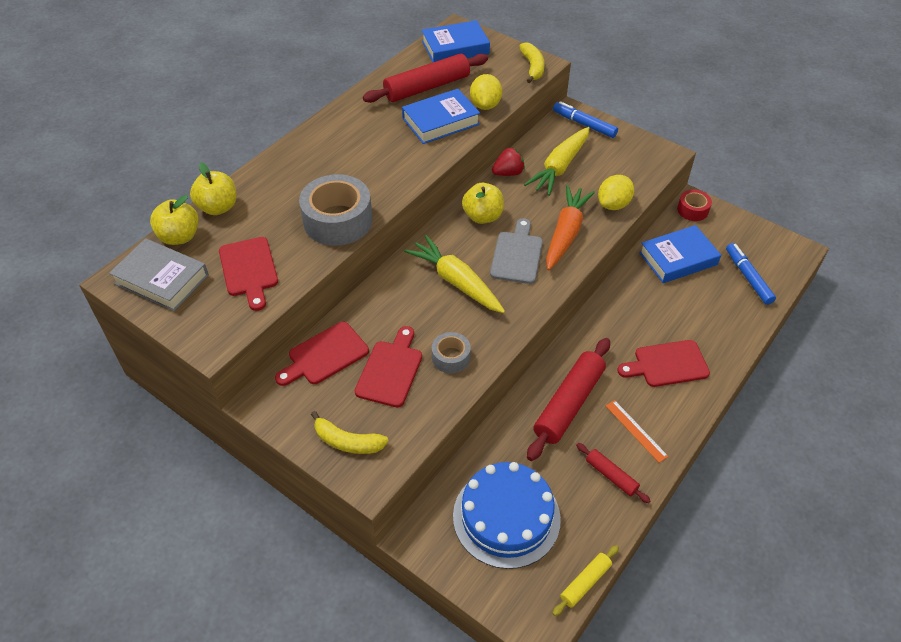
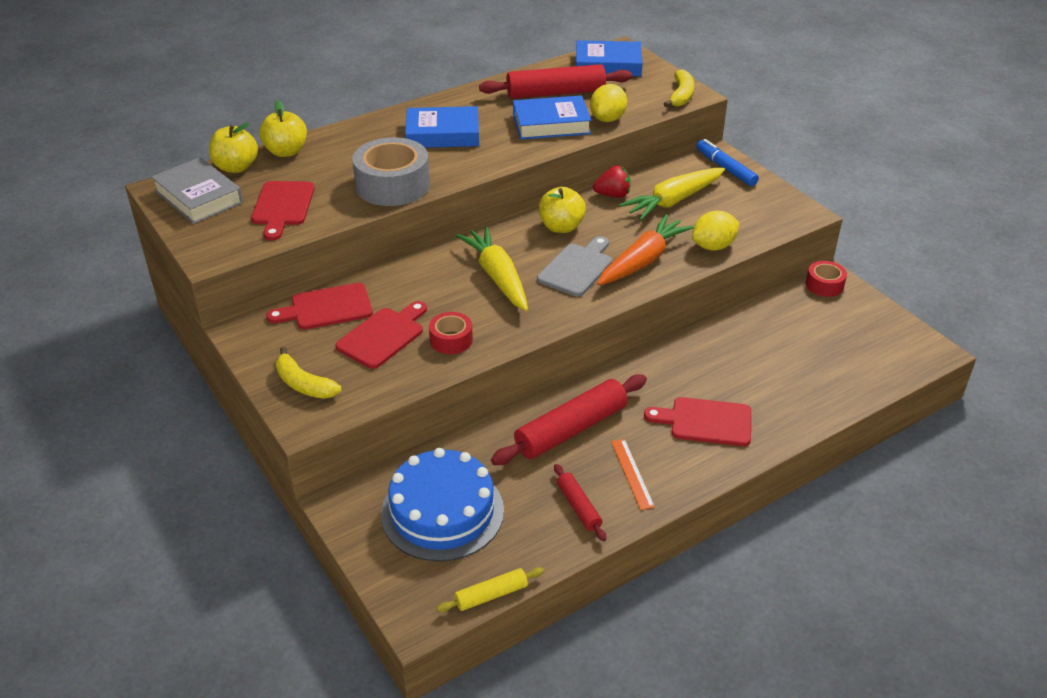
camera: 20 degrees right, 10 degrees down
(451, 357) = (451, 340): grey tape -> red tape
(678, 258) = (779, 326): blue book -> blue book (443, 134)
(748, 277) = (854, 363): blue marker -> none

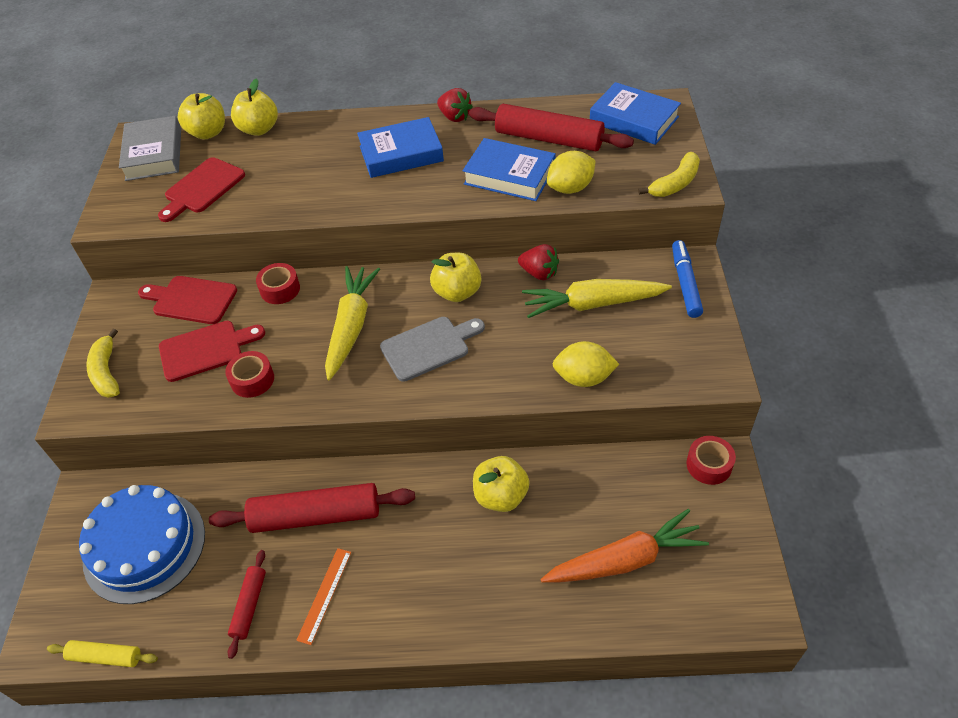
camera: 35 degrees right, 10 degrees up
(393, 185) = (306, 197): grey tape -> none
(404, 274) = (280, 289): none -> red tape
(443, 134) = (401, 154): blue book -> blue book turned 45 degrees counterclockwise
(460, 98) = (455, 117): none -> red strawberry
(642, 260) = (497, 365): orange carrot -> orange carrot (624, 560)
(701, 359) = (501, 496): none -> yellow apple
(705, 422) = (441, 573): red cutting board -> none

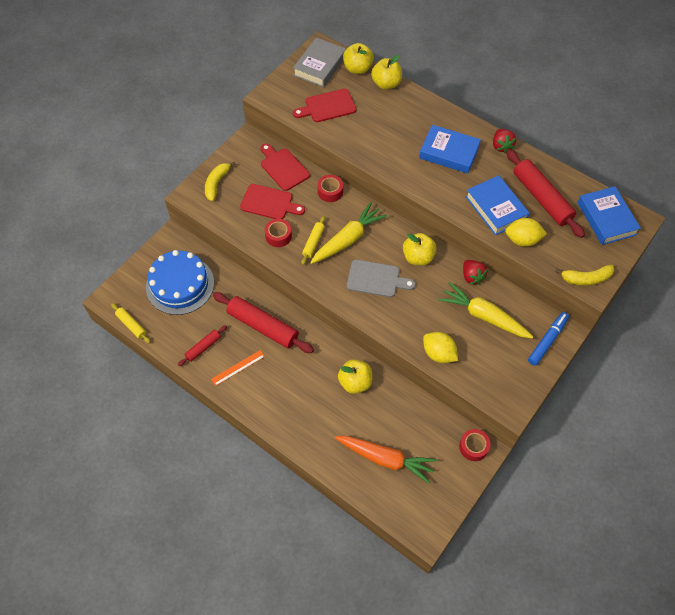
camera: 35 degrees right, 10 degrees up
(308, 358) = (313, 242): none -> yellow rolling pin

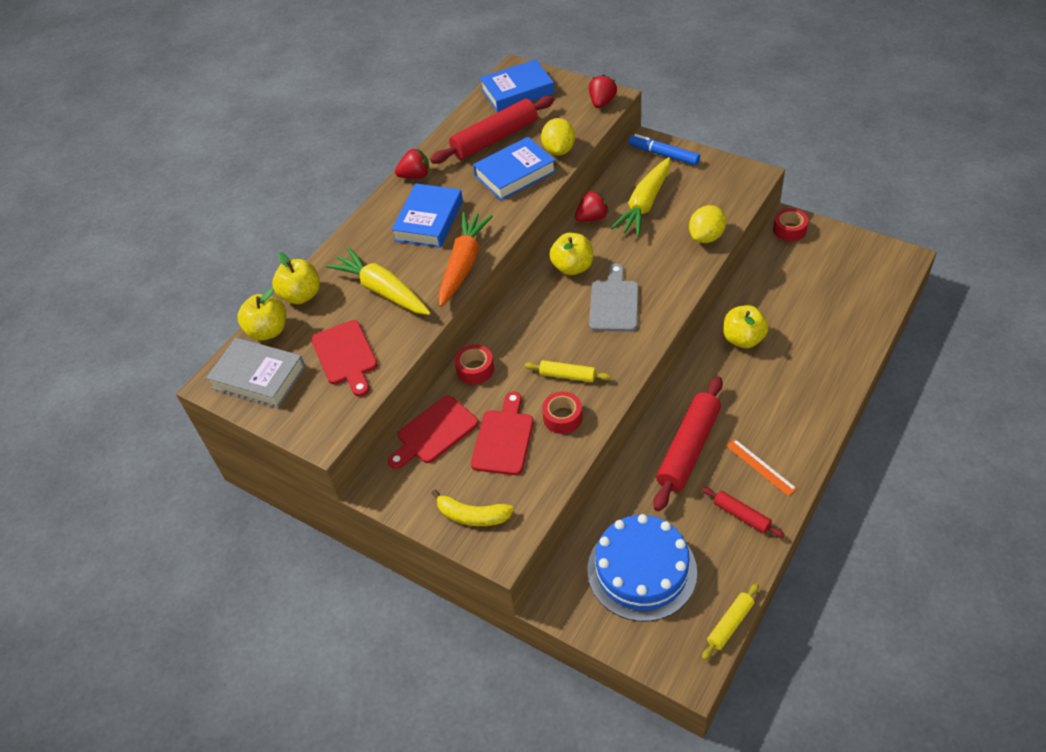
camera: 90 degrees left, 10 degrees down
(347, 239) = (556, 339): yellow carrot -> yellow carrot (382, 291)
(385, 459) = (832, 300): orange carrot -> orange carrot (463, 264)
(586, 279) = (602, 102): yellow banana -> red strawberry

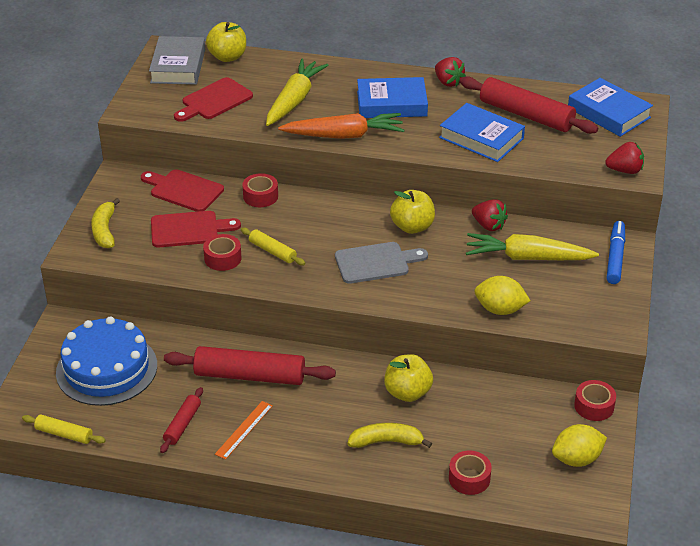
camera: 65 degrees right, 10 degrees down
(301, 295) = (272, 62): yellow apple -> none
(559, 150) = (531, 157): yellow lemon -> yellow lemon (576, 459)
(567, 375) = (272, 251): yellow rolling pin -> yellow rolling pin turned 45 degrees counterclockwise
(800, 366) = (386, 441): none -> yellow banana
(854, 323) = (469, 478): none -> red tape

